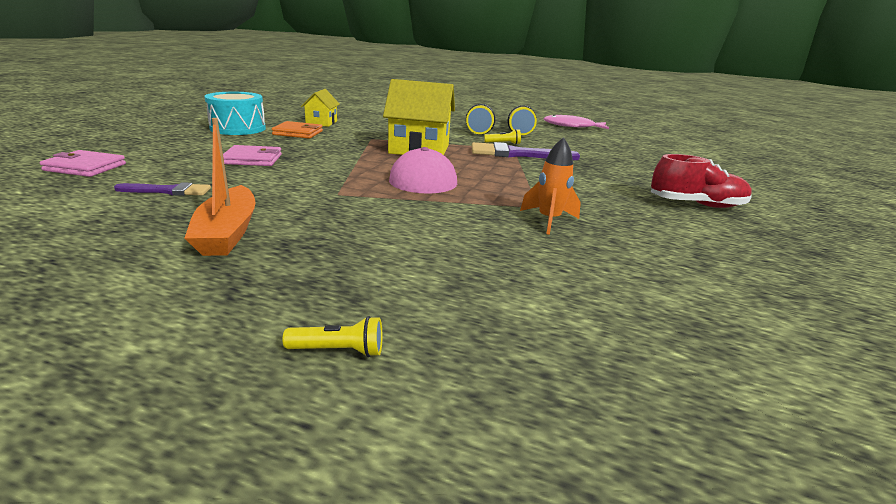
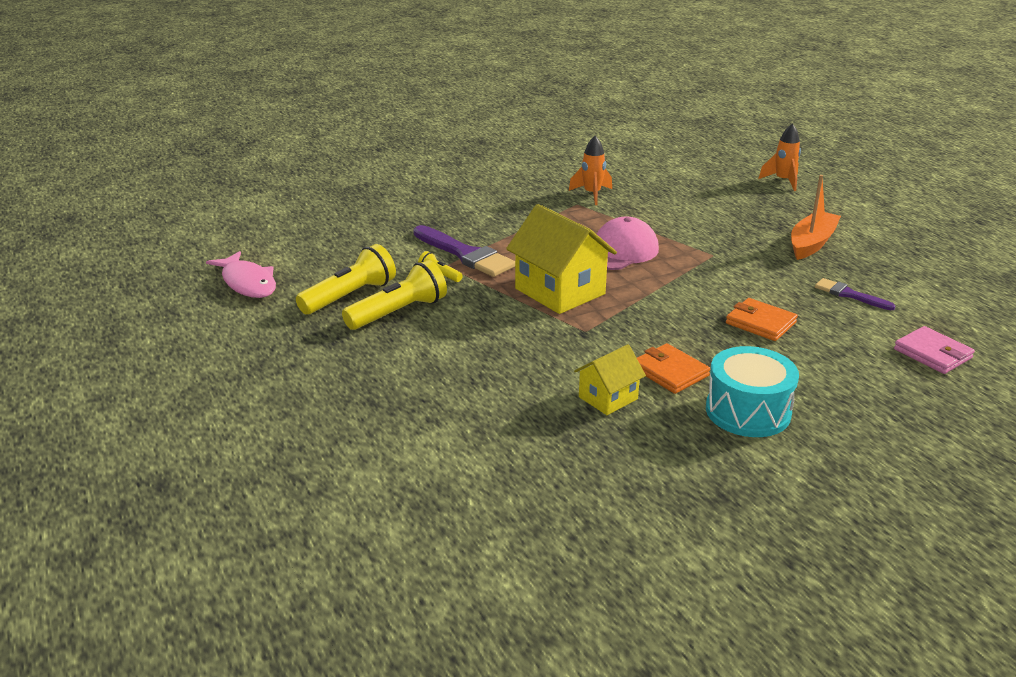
camera: 135 degrees left, 5 degrees up
(253, 159) = (760, 323): pink wallet -> orange wallet
(339, 350) = (783, 181): yellow flashlight -> orange rocket
(696, 205) = (457, 173): red shoe -> none

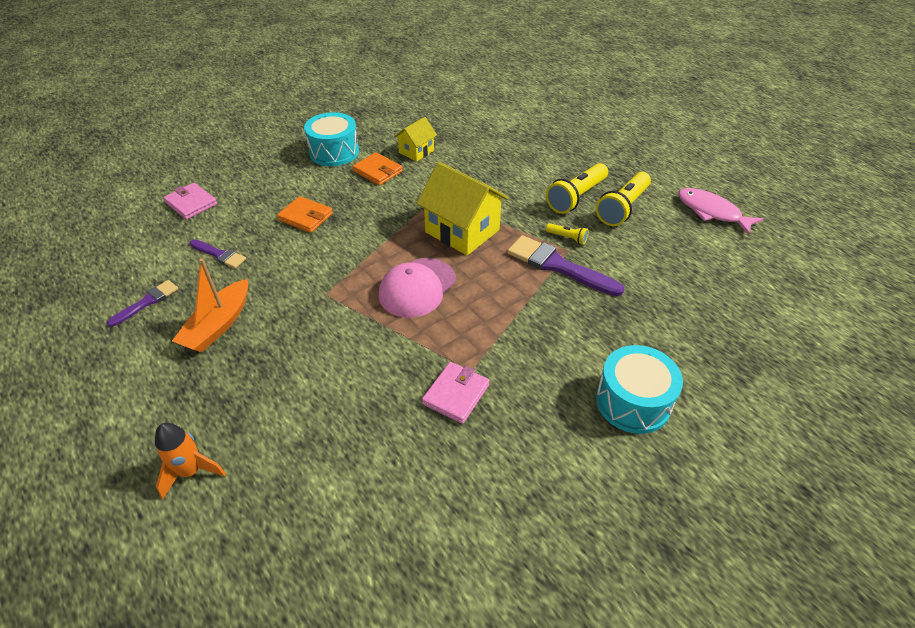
camera: 170 degrees right, 15 degrees up
(458, 182) = (633, 402): none -> turquoise drum
(592, 194) = (456, 394): orange rocket -> pink wallet
(899, 264) = (147, 302): none -> purple brush

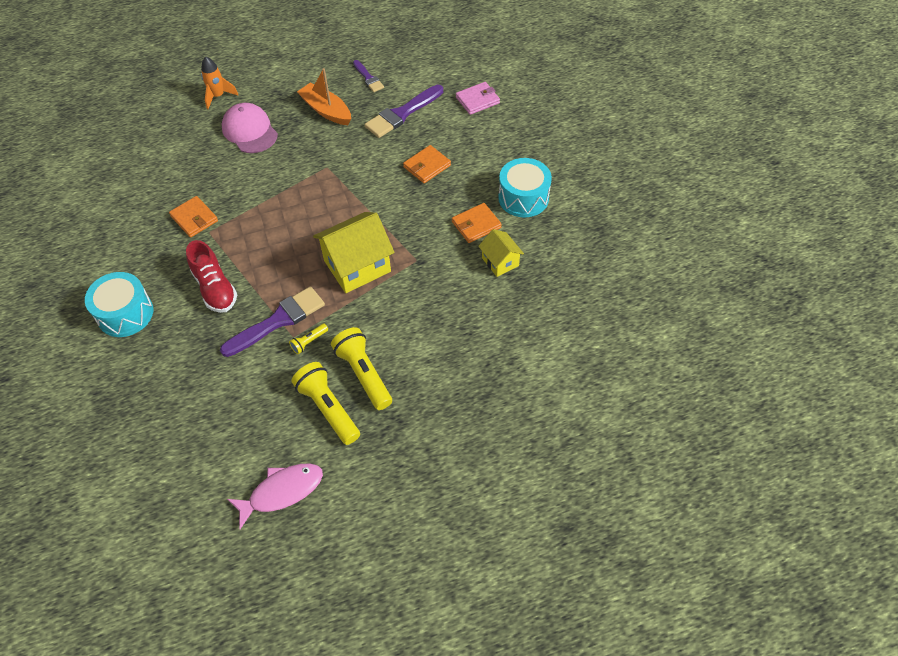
camera: 110 degrees right, 10 degrees up
(219, 255) = (402, 114): purple brush -> purple brush, size x1.77
(417, 288) = (304, 220): pink cap -> pink cap (250, 131)
(456, 394) = (194, 218): pink wallet -> orange wallet
(548, 330) = (215, 288): none -> red shoe

